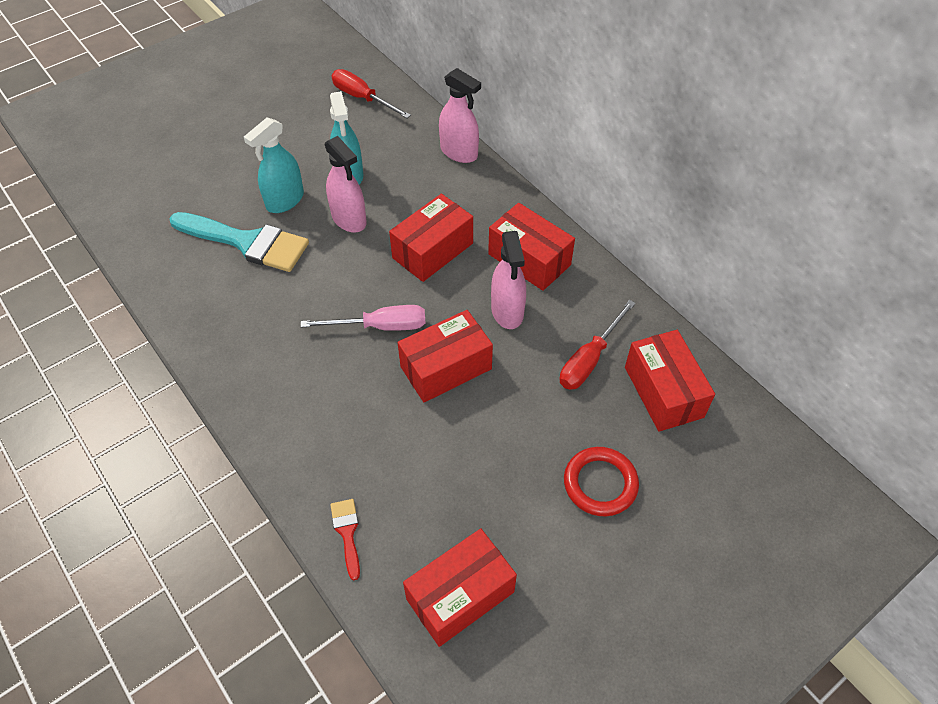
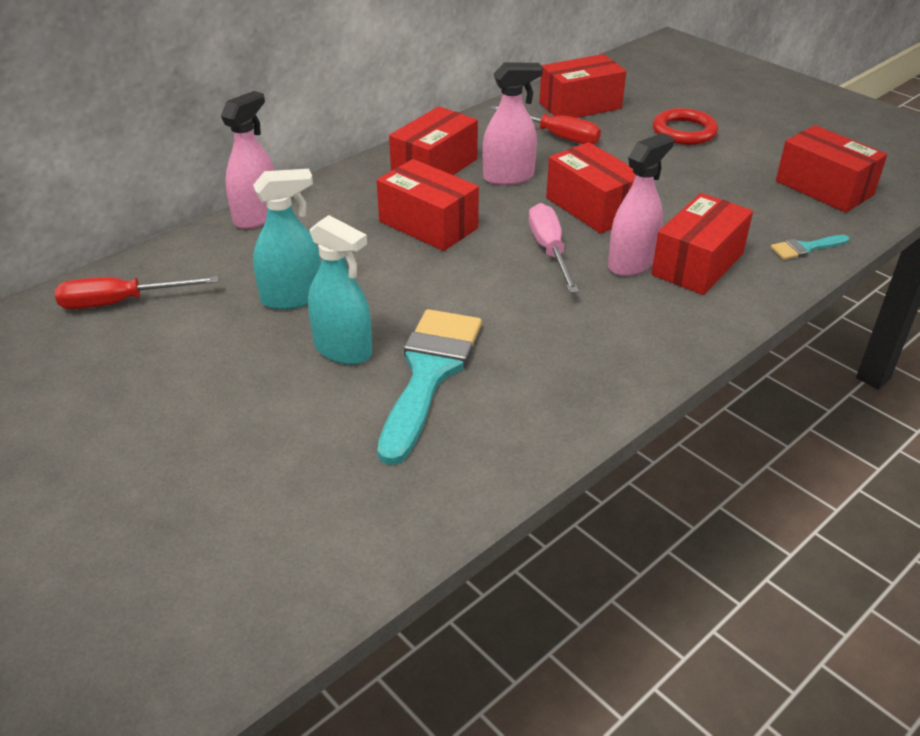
camera: 95 degrees left, 15 degrees down
(339, 431) = (697, 264): none -> red box
(347, 533) = (805, 248): red brush -> turquoise brush
(349, 219) = (379, 289): pink spray bottle -> pink spray bottle (631, 263)
(362, 98) = (121, 302): red screwdriver -> red screwdriver turned 45 degrees clockwise

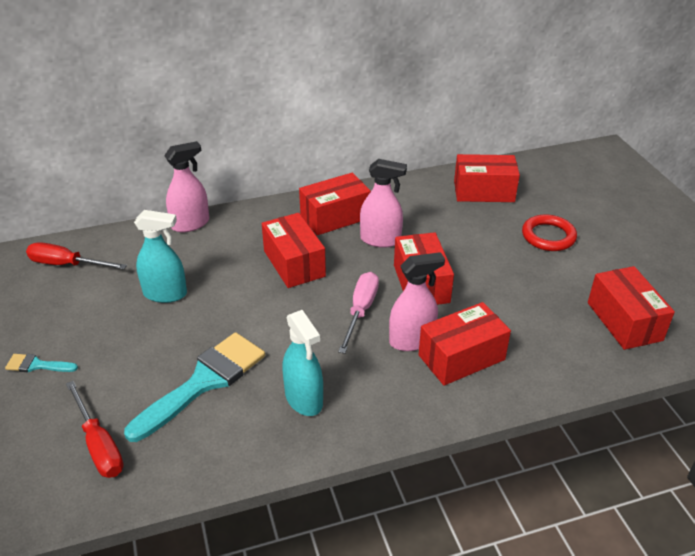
camera: 25 degrees right, 0 degrees up
(343, 349) = (166, 344): turquoise spray bottle -> turquoise spray bottle (304, 399)
(556, 136) = (443, 214): red screwdriver -> red screwdriver (99, 445)
(805, 248) = (560, 371): turquoise brush -> turquoise brush (37, 365)

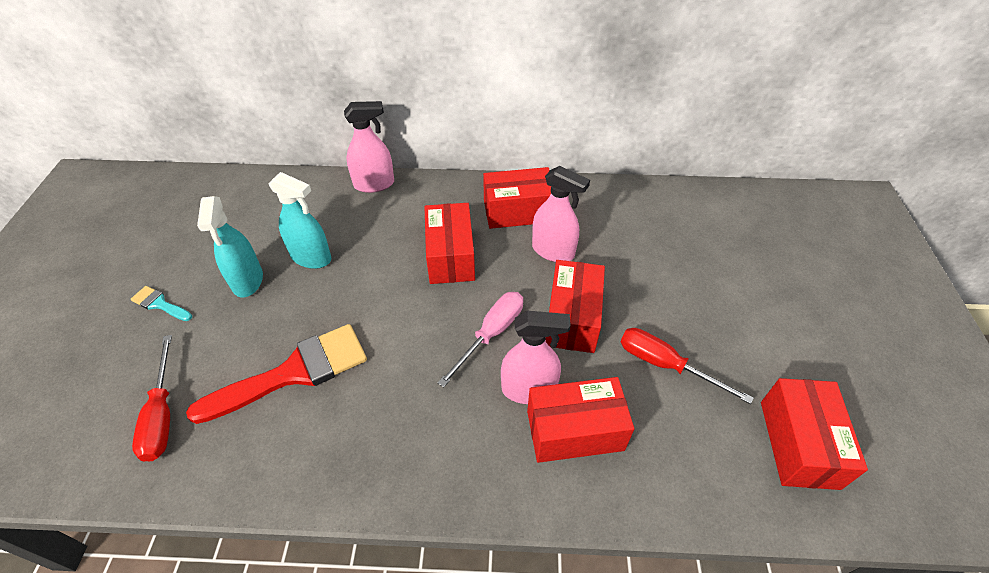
camera: 20 degrees right, 10 degrees up
(67, 264) = (243, 200): red screwdriver -> red screwdriver (665, 365)
(204, 382) = (294, 372): turquoise brush -> red brush
(304, 399) = (379, 428): turquoise spray bottle -> turquoise spray bottle (247, 281)
(484, 191) = (695, 219): red box -> none
(548, 236) = (748, 297): red ring -> none

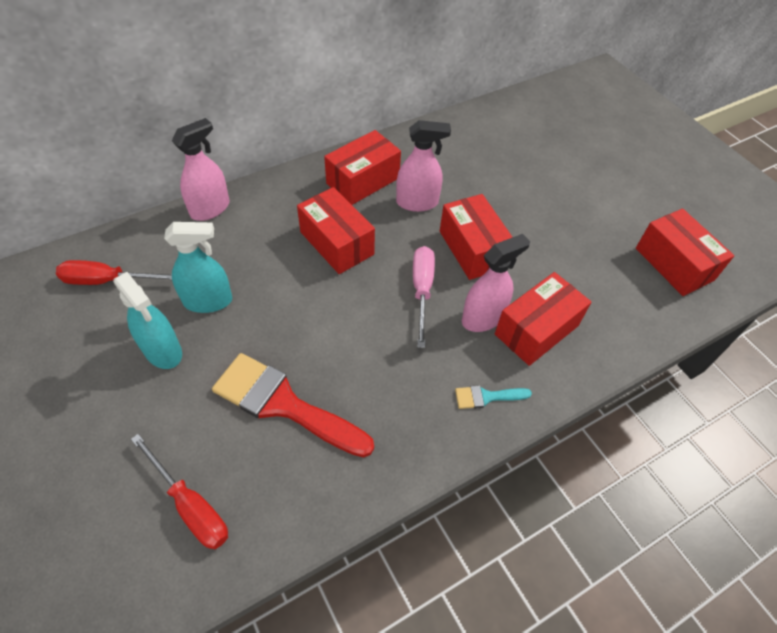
camera: 35 degrees left, 5 degrees up
(160, 304) = (87, 416): turquoise brush -> turquoise brush (487, 397)
(294, 372) = (283, 404): red brush -> red brush turned 90 degrees counterclockwise
(665, 365) = (560, 252): red screwdriver -> red screwdriver (108, 281)

